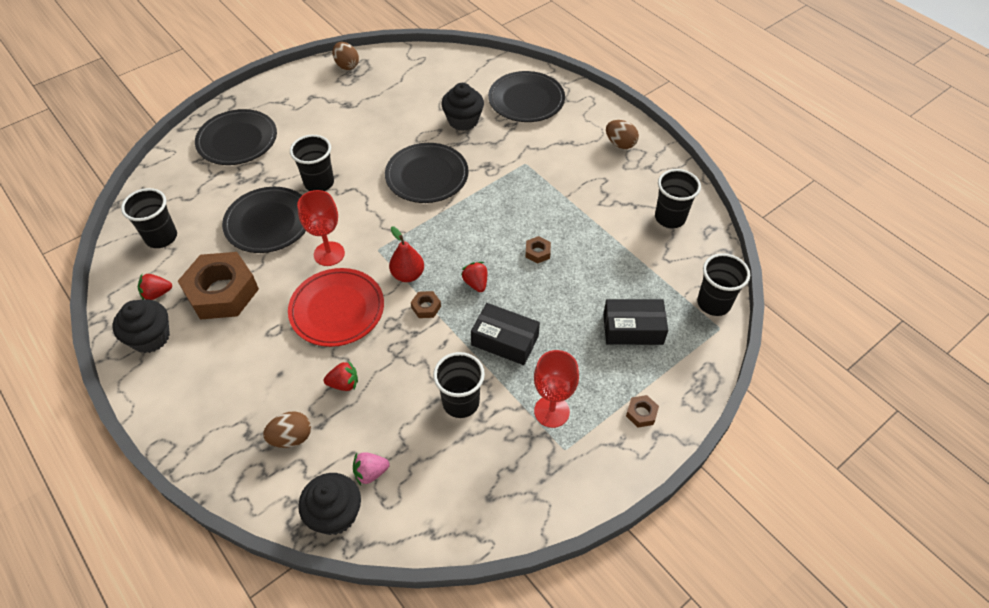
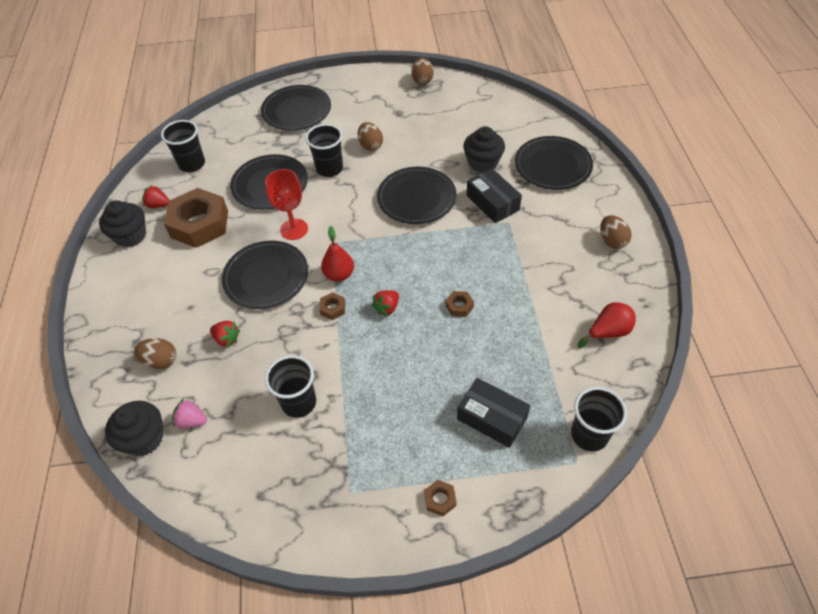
camera: 35 degrees right, 0 degrees up
(337, 310) = (266, 277): red plate -> black plate
(343, 145) = (370, 145): none -> brown egg
(476, 283) = (387, 308): red strawberry -> red strawberry turned 150 degrees counterclockwise
(505, 340) = (373, 369): black box -> black box (492, 203)
(551, 411) = (364, 452): red goblet -> none
(670, 218) = (608, 332): black cup -> red pear

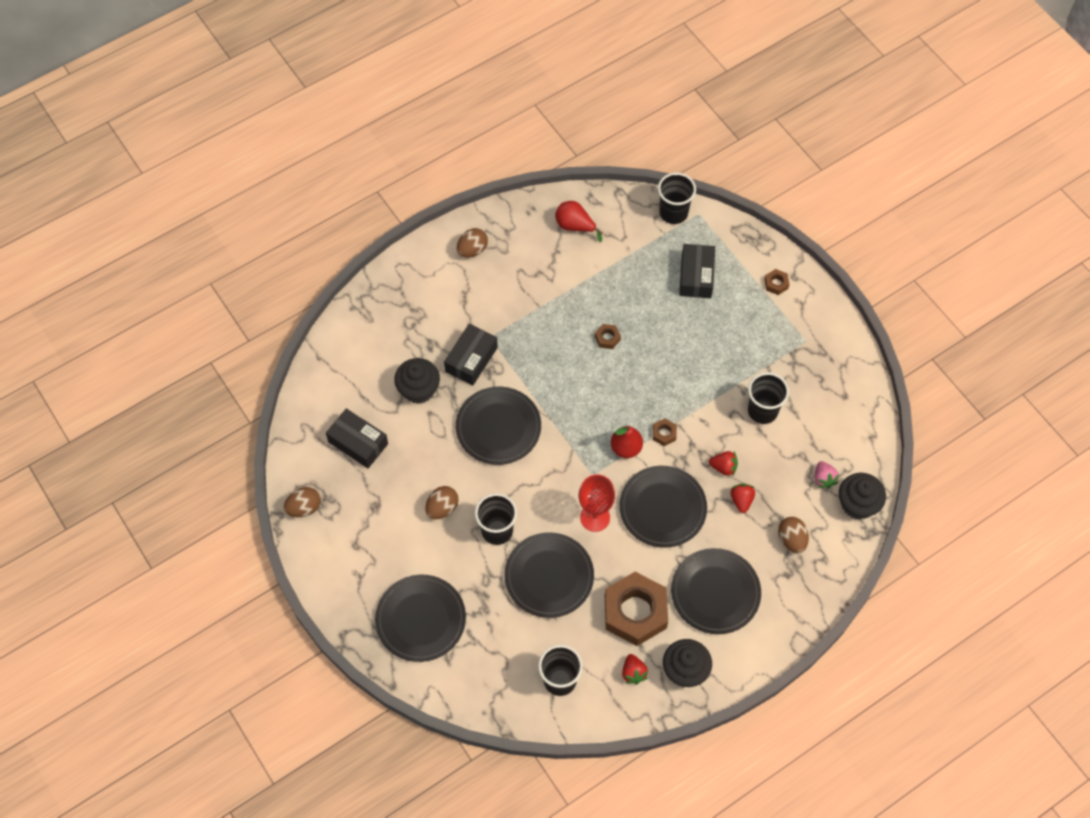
camera: 120 degrees left, 10 degrees up
(387, 308) = (640, 392): red strawberry -> red strawberry (723, 467)
(456, 118) = (358, 443): none -> black box
(552, 166) = (394, 326): black plate -> black plate (715, 592)

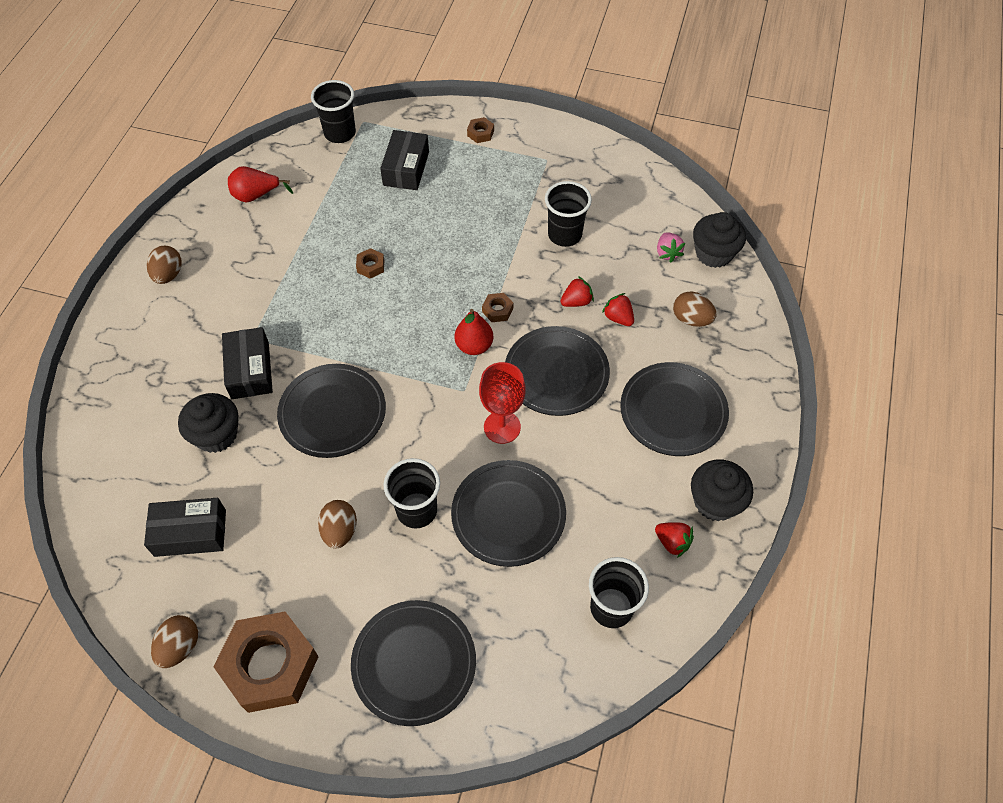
camera: 40 degrees left, 5 degrees down
(635, 612) = (620, 484): brown nut -> brown nut (270, 665)
(696, 276) = (406, 168): black box -> black box turned 45 degrees clockwise
(823, 479) = (667, 253): pink strawberry -> pink strawberry turned 45 degrees clockwise

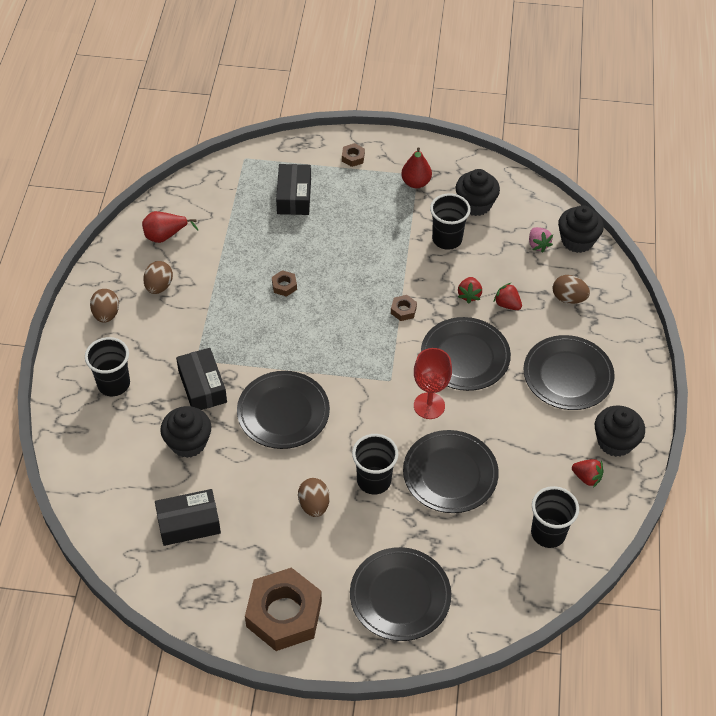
camera: 10 degrees left, 5 degrees down
(180, 647) = (206, 611): brown egg -> brown egg (159, 286)
(340, 133) = (226, 171): black cup -> black cup (114, 384)
(474, 346) = (390, 342): red pear -> red pear (416, 183)
(576, 301) = (469, 295): red strawberry -> red strawberry turned 135 degrees clockwise
(605, 199) = (475, 204): none -> black cupcake

